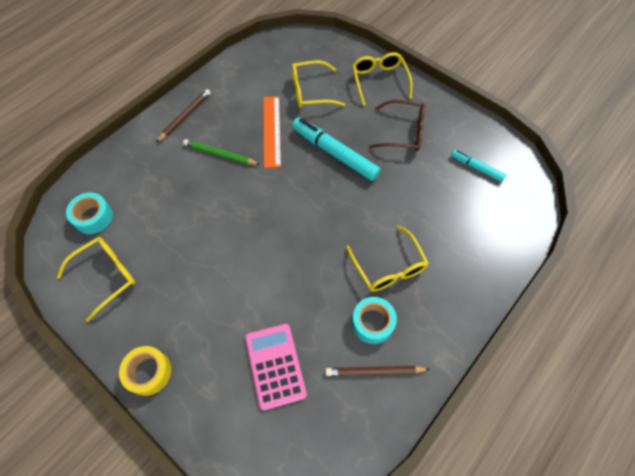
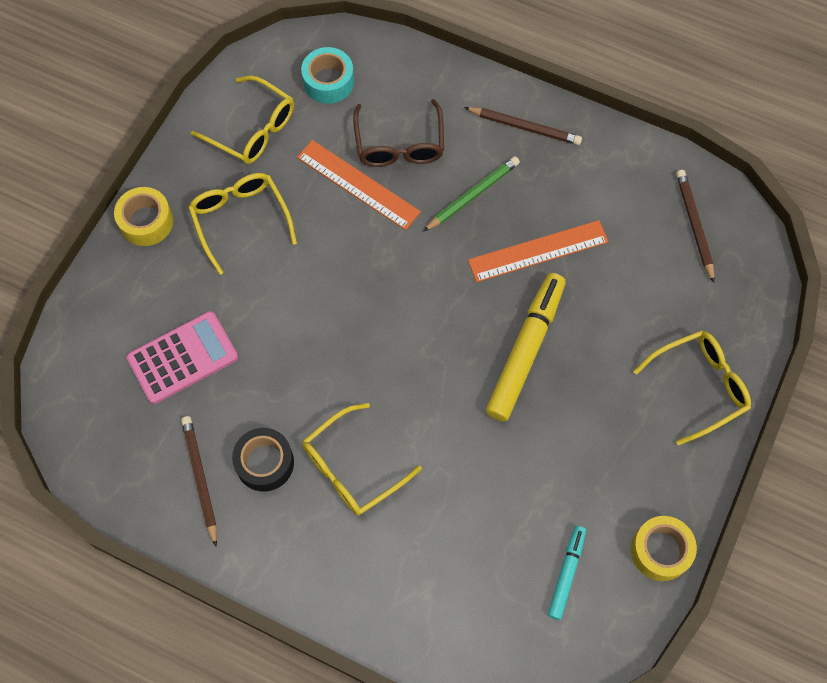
camera: 75 degrees right, 5 degrees up
(183, 217) = (358, 185): none -> orange ruler
(220, 154) = (473, 195): green pencil -> green pencil turned 45 degrees clockwise
(283, 57) = (694, 225): none -> brown pencil
(310, 91) = (636, 285): yellow glasses -> yellow glasses (240, 220)
(334, 153) = (525, 350): turquoise marker -> yellow marker
(372, 323) = (265, 463): turquoise tape -> black tape
(403, 132) = (601, 445): brown glasses -> brown glasses (399, 144)
(469, 122) = (660, 551): none -> yellow tape

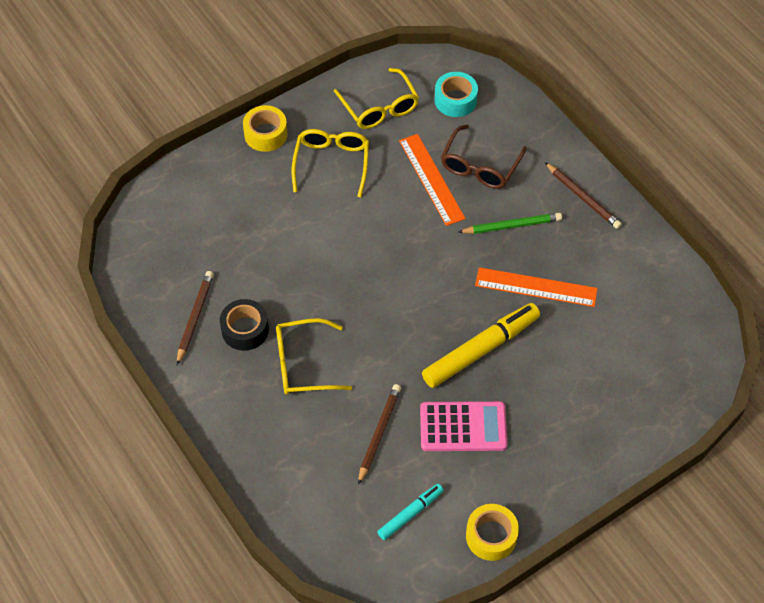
camera: 30 degrees right, 10 degrees down
(183, 358) = (233, 234): pink calculator -> pink calculator (463, 427)
(694, 225) = (671, 327): brown pencil -> brown pencil (379, 433)
(699, 386) = (598, 440): yellow glasses -> none

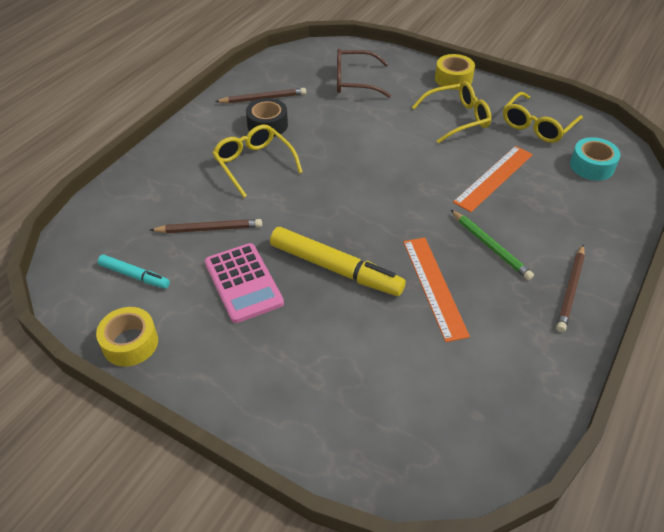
camera: 65 degrees right, 10 degrees down
(480, 166) = (536, 204): brown glasses -> brown glasses (354, 81)

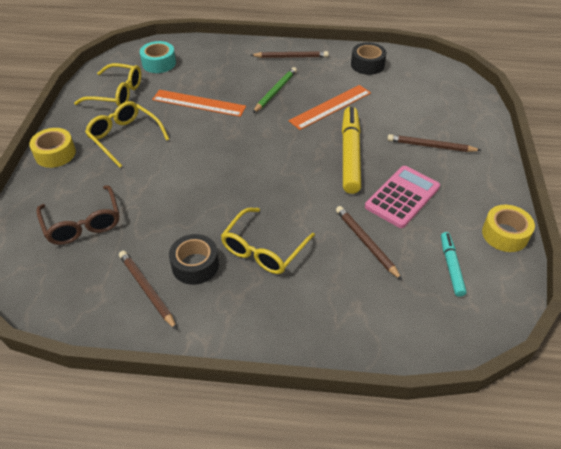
camera: 115 degrees left, 0 degrees up
(304, 353) = (430, 146): none -> brown pencil
(521, 372) = (367, 64): none -> black tape

